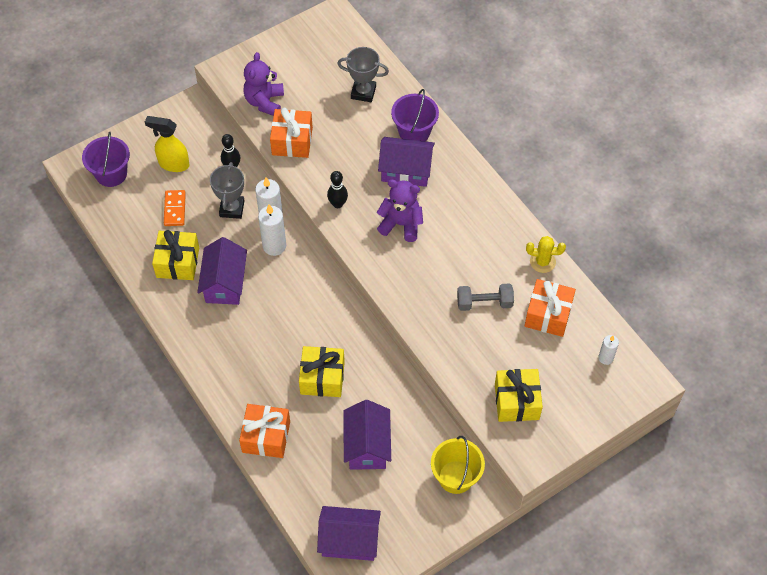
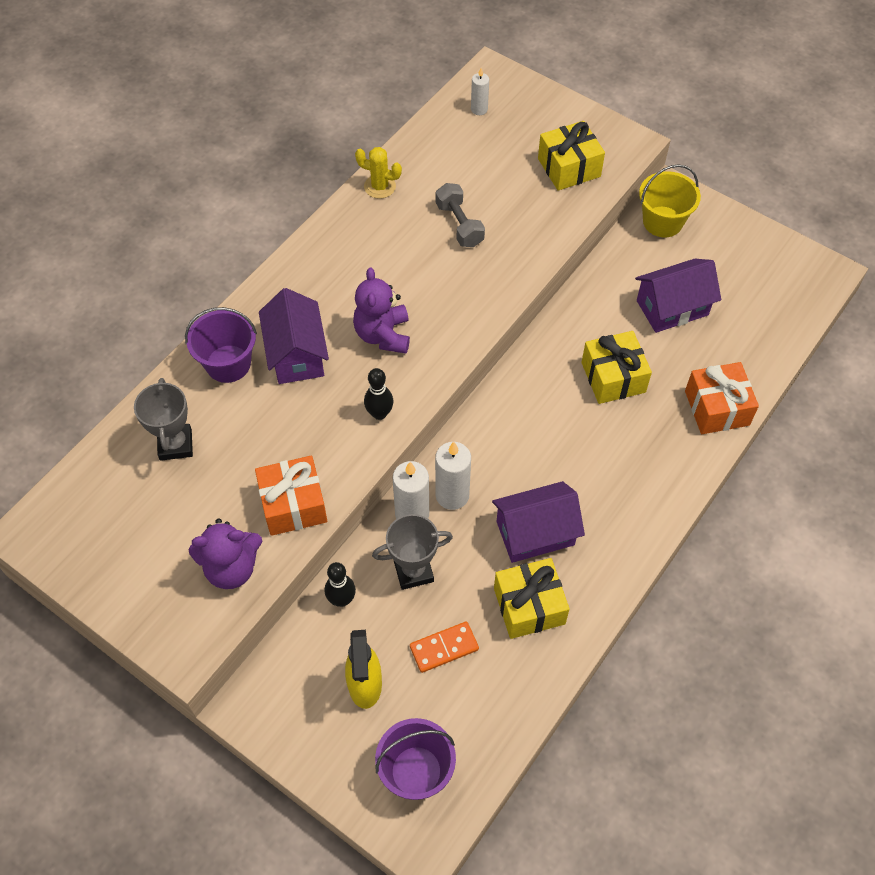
camera: 110 degrees left, 0 degrees up
(349, 540) = (785, 290): purple house -> none
(542, 262) = (380, 186): yellow cactus -> yellow cactus turned 60 degrees counterclockwise
(548, 314) = (448, 166): orange gift -> none

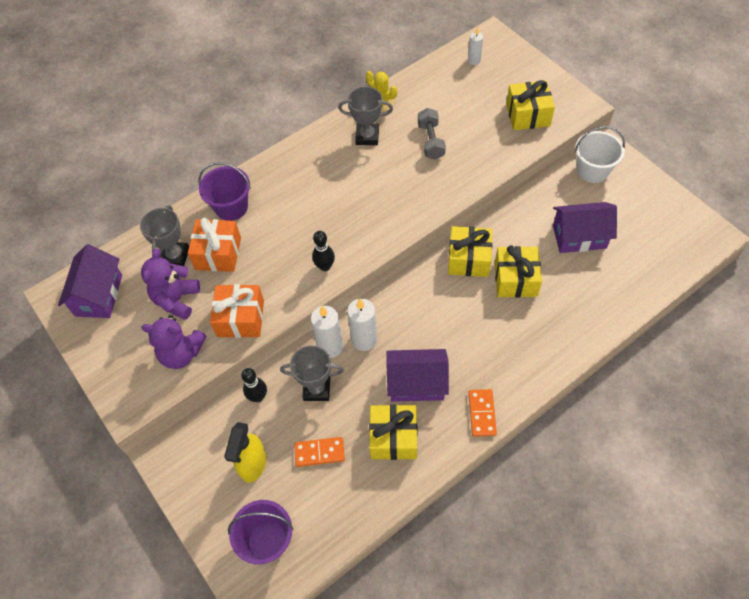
camera: 20 degrees right, 0 degrees up
(297, 354) = (281, 210): purple house -> purple house (99, 295)
(376, 235) = (367, 137): none -> grey trophy
(383, 335) = (347, 210): purple teddy bear -> purple teddy bear (176, 300)
(548, 365) = (469, 259): none -> yellow gift
(625, 549) = (482, 413): none -> orange domino
(662, 222) = (592, 170): yellow bucket -> white bucket
(717, 408) = (590, 321): orange gift -> orange gift (218, 253)

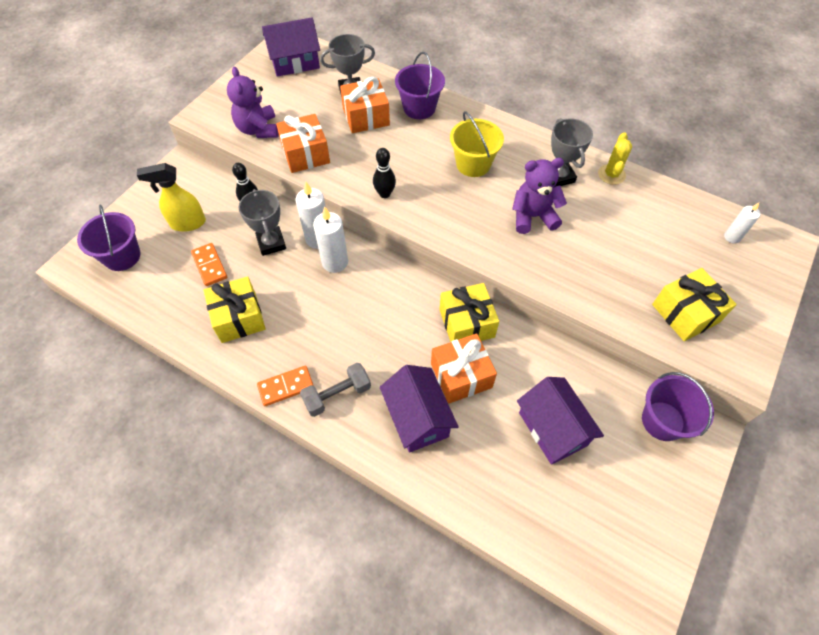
camera: 65 degrees right, 0 degrees up
(176, 300) = (308, 108): purple teddy bear -> purple teddy bear (533, 217)
(323, 189) = (473, 164): none -> yellow bucket
(416, 383) = (302, 319): purple house -> purple house (418, 418)
(431, 141) = (586, 231): grey dumbbell -> grey dumbbell (337, 395)
(515, 279) = (461, 375): yellow gift -> orange gift
(592, 170) = (662, 421): white bucket -> purple bucket

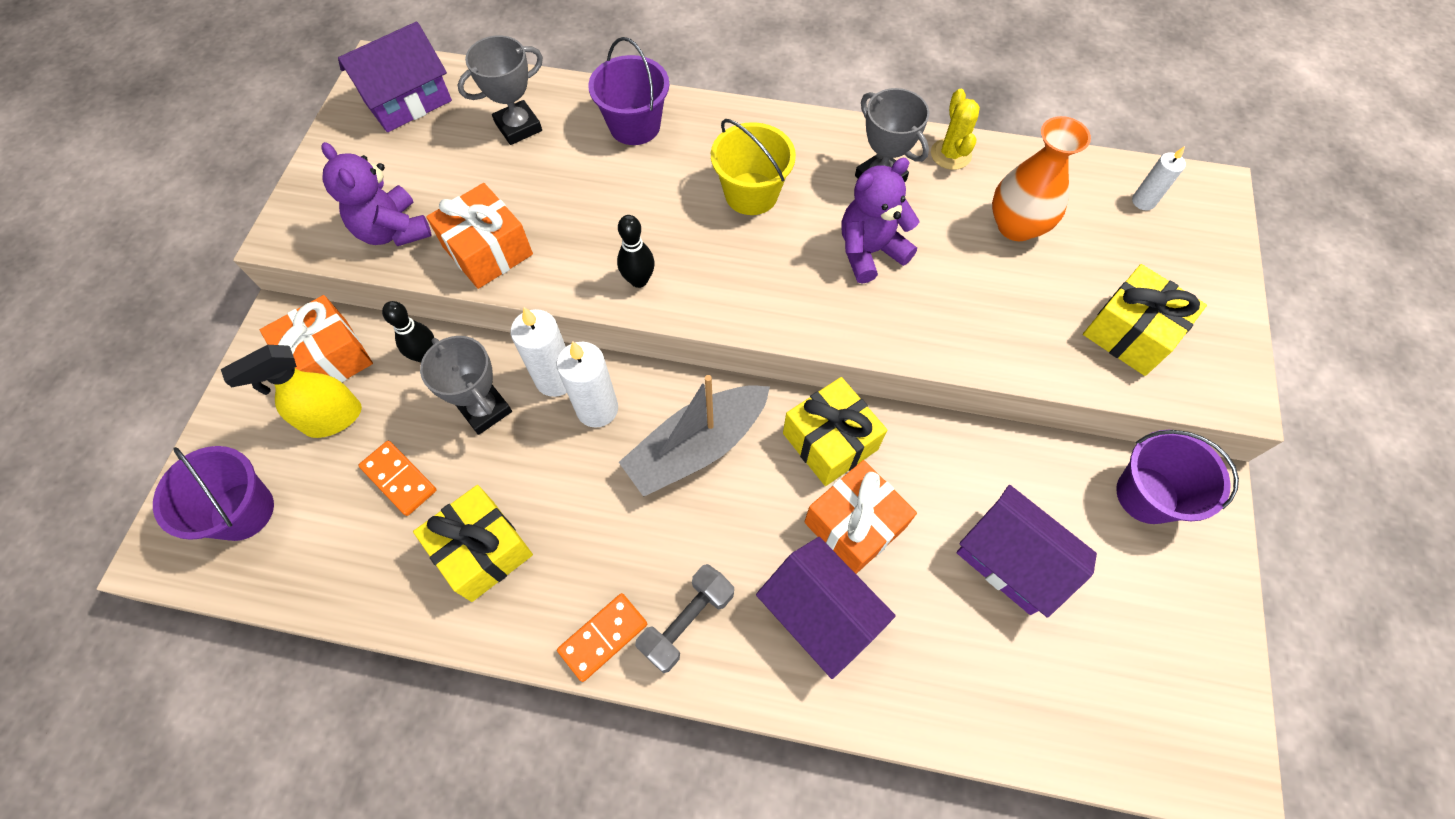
camera: 20 degrees left, 5 degrees up
(366, 117) = (558, 162): orange gift -> orange gift (329, 359)
(384, 301) = (697, 447): none -> grey boat
(636, 228) = (1016, 226): none -> orange vase

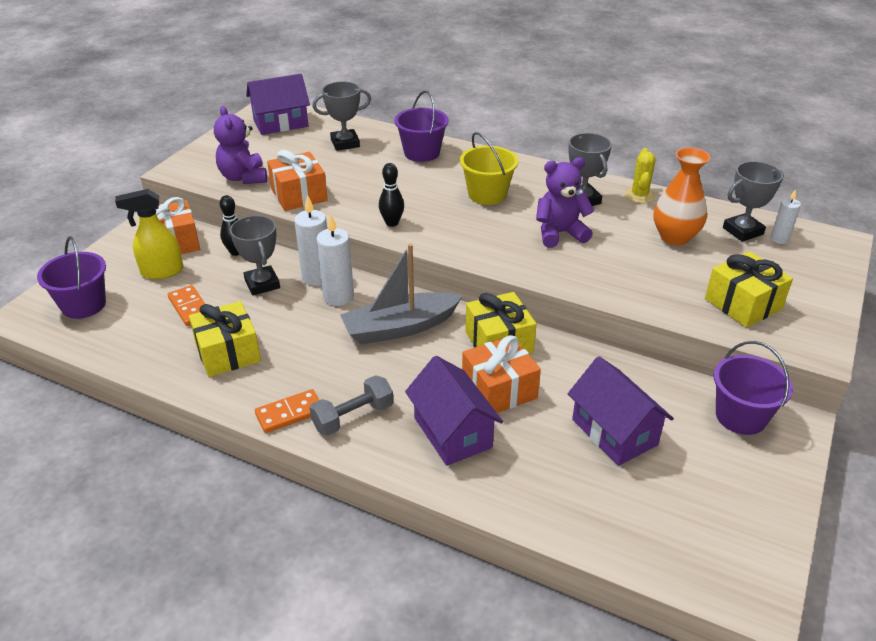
camera: 15 degrees right, 25 degrees down
(1096, 196) = (742, 231): none -> grey trophy

